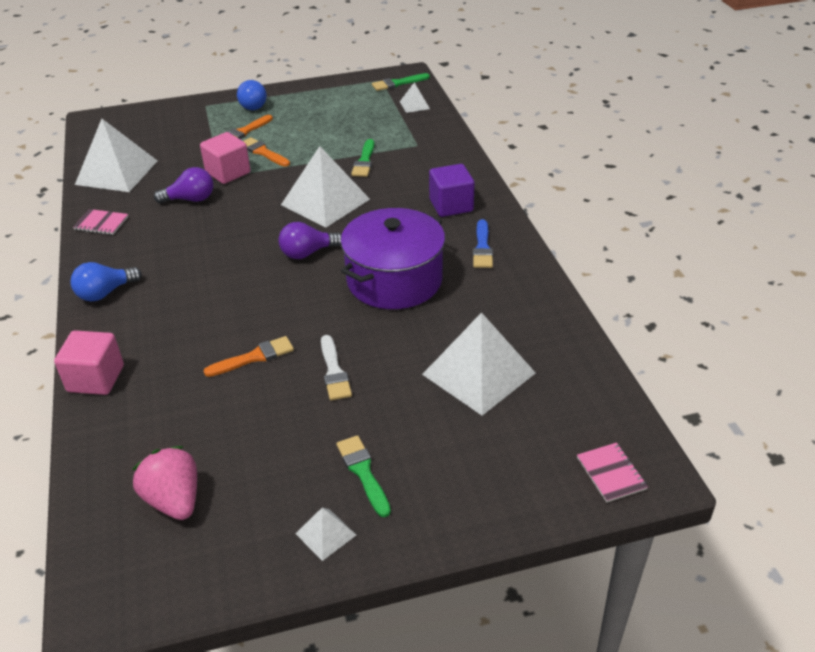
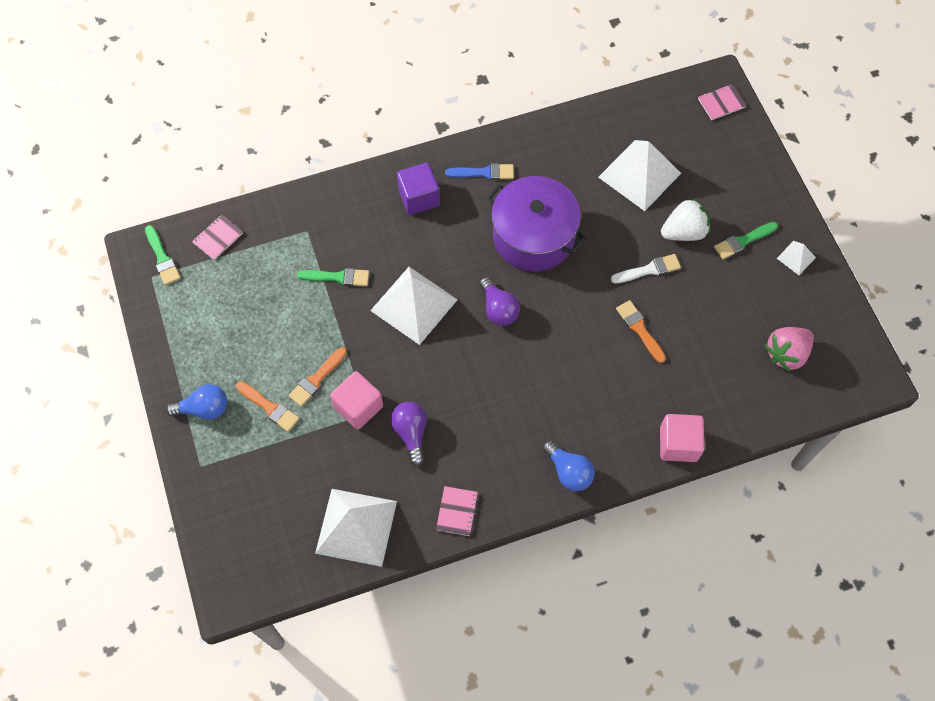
camera: 95 degrees left, 25 degrees up
(386, 409) = (683, 232): none -> white strawberry
(414, 105) = (218, 238): white pyramid -> pink notebook

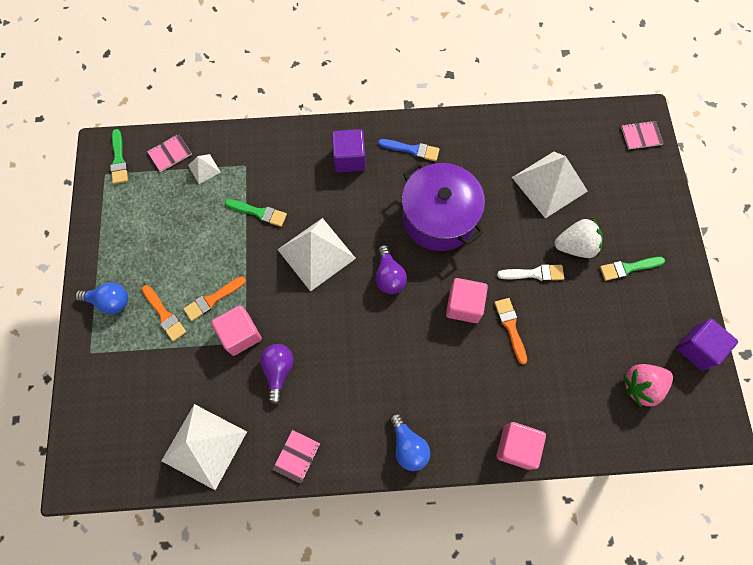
camera: 15 degrees right, 5 degrees up
(585, 319) = (464, 305): none -> pink cube
(796, 258) = (674, 296): white pyramid -> white pyramid (204, 169)
(832, 303) = (697, 348): none -> purple cube

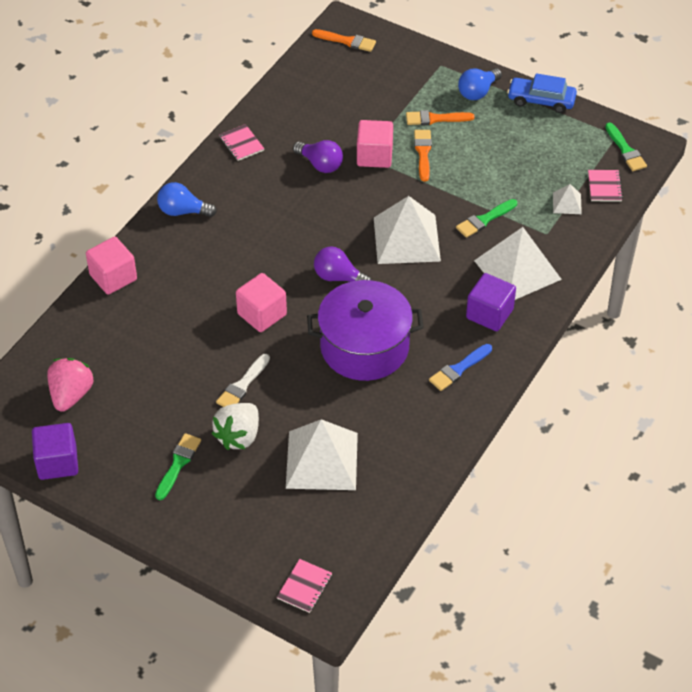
camera: 125 degrees right, 20 degrees down
(93, 248) = (541, 100): none -> blue car
(119, 160) = (625, 150): green brush -> green brush turned 135 degrees counterclockwise
(204, 446) = (301, 97): white pyramid -> white pyramid (517, 270)
(510, 327) = (211, 335): orange brush -> orange brush (347, 41)

